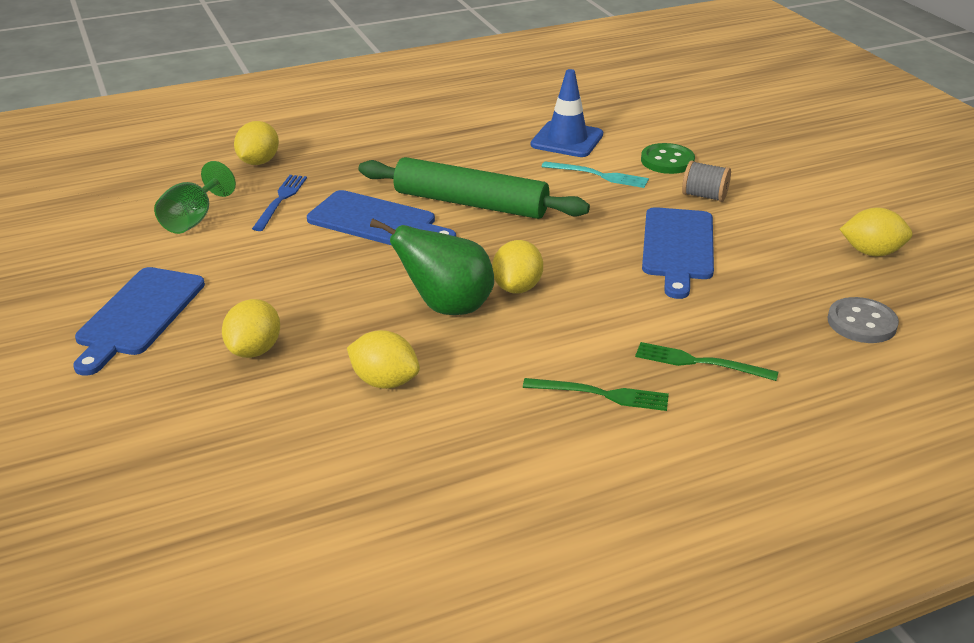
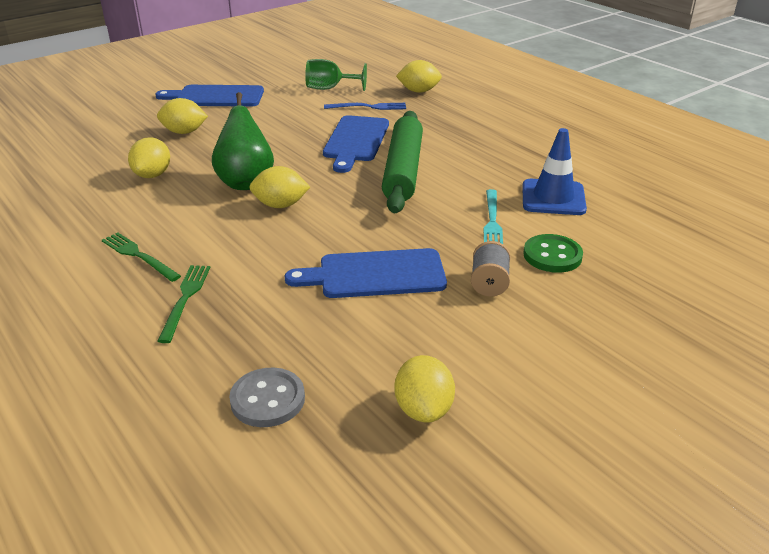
camera: 75 degrees right, 0 degrees up
(601, 394) = (139, 256): green fork -> green fork turned 135 degrees clockwise

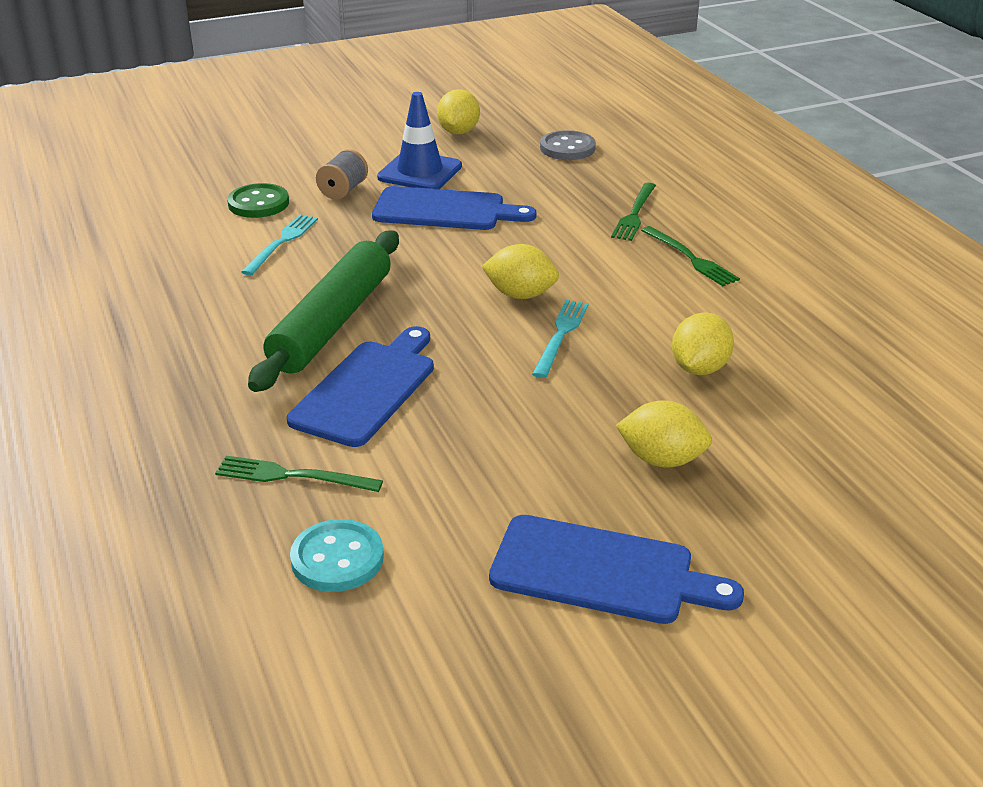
camera: 165 degrees left, 0 degrees up
(246, 182) = (561, 335): green pear -> turquoise fork
(329, 88) = (337, 558): green goblet -> turquoise button
(368, 107) = (292, 476): blue fork -> green fork
(419, 91) = (155, 512): yellow lemon -> none
(553, 198) = (181, 258): blue traffic cone -> blue traffic cone (420, 172)

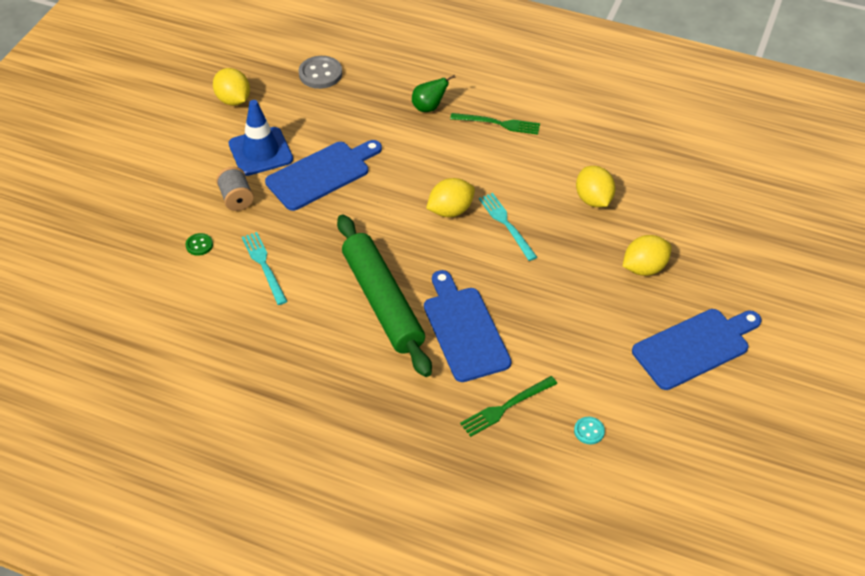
camera: 45 degrees left, 15 degrees up
(258, 203) = (199, 245): green button -> green button, size x0.55
(337, 558) = (589, 431): turquoise button -> turquoise button, size x0.55
(634, 214) = (429, 107): green fork -> green pear

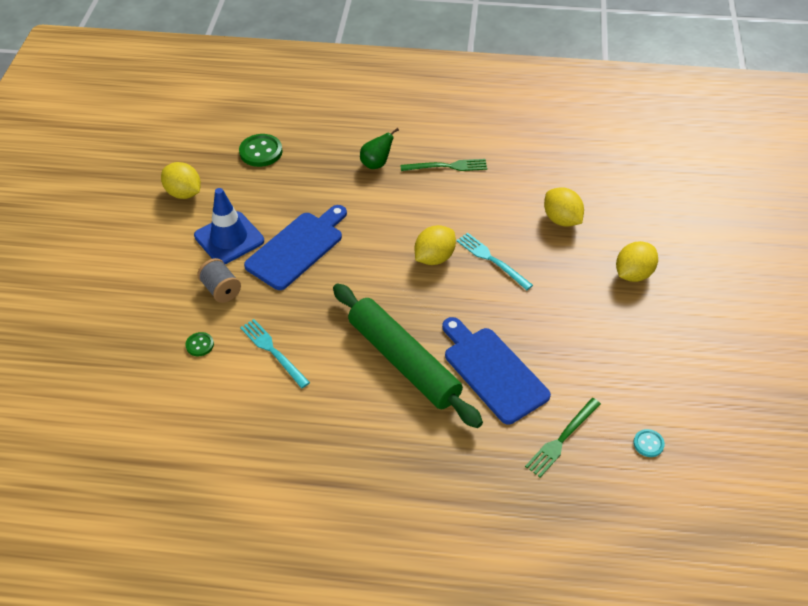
camera: 15 degrees left, 0 degrees up
(320, 74) = (261, 152): grey button -> green button
(694, 347) = (709, 338): blue cutting board -> none

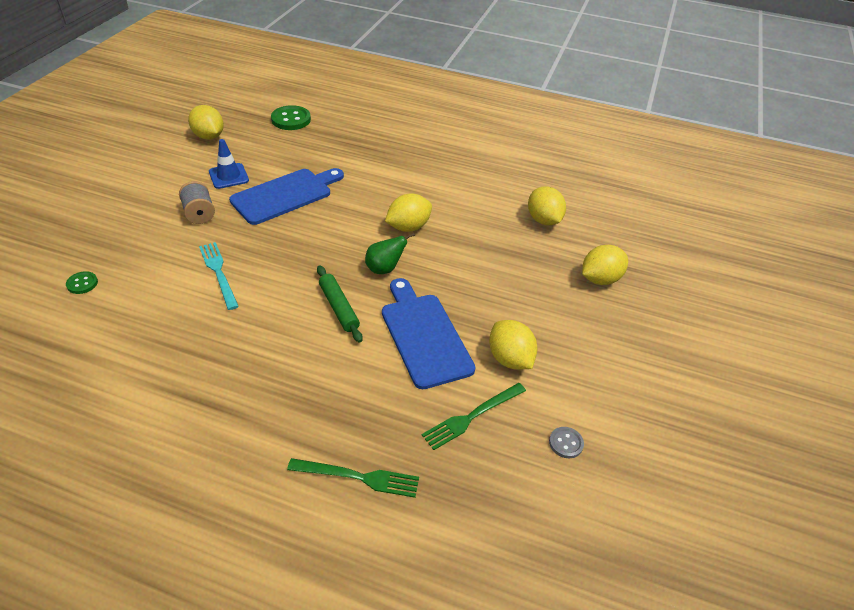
camera: 10 degrees right, 5 degrees down
(200, 345) = (154, 253): green button -> green button (82, 283)
(229, 238) = (228, 176): blue traffic cone -> blue traffic cone, size x0.66
(376, 164) = (388, 146): green pear -> green pear (384, 269)
(403, 361) = (338, 307): green rolling pin -> green rolling pin, size x0.49
(447, 166) = (451, 159): green fork -> green fork (358, 477)
(492, 260) = (463, 239): turquoise fork -> none
(576, 376) = (509, 359): none -> yellow lemon
(648, 444) = (566, 443): turquoise button -> grey button

